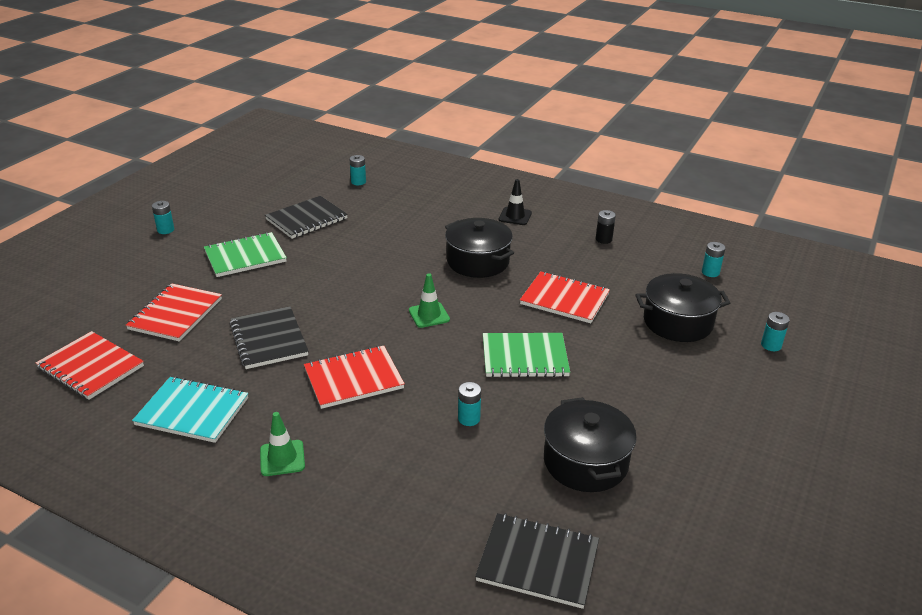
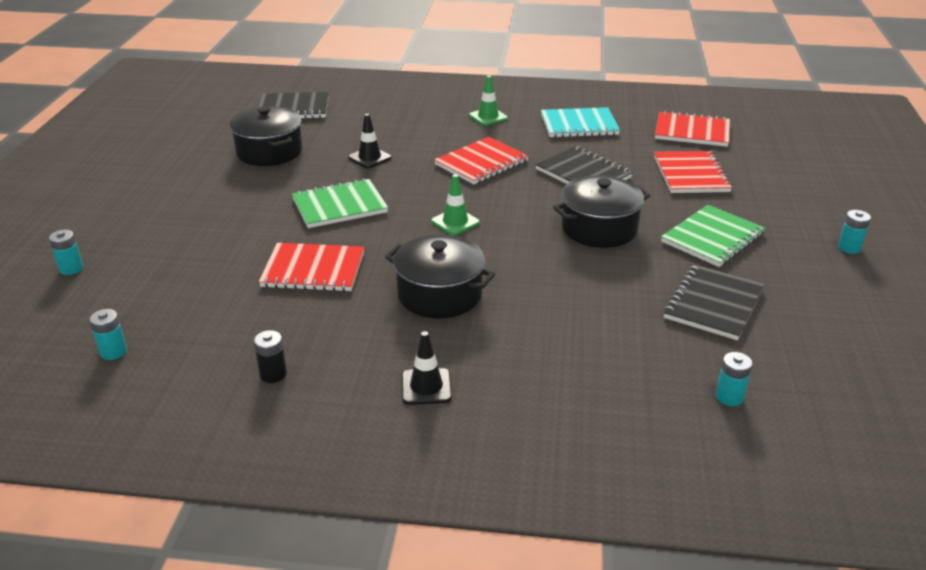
camera: 160 degrees right, 0 degrees up
(469, 418) = (369, 158): turquoise battery -> black traffic cone
(677, 322) = (176, 271): black pot -> black pot (599, 228)

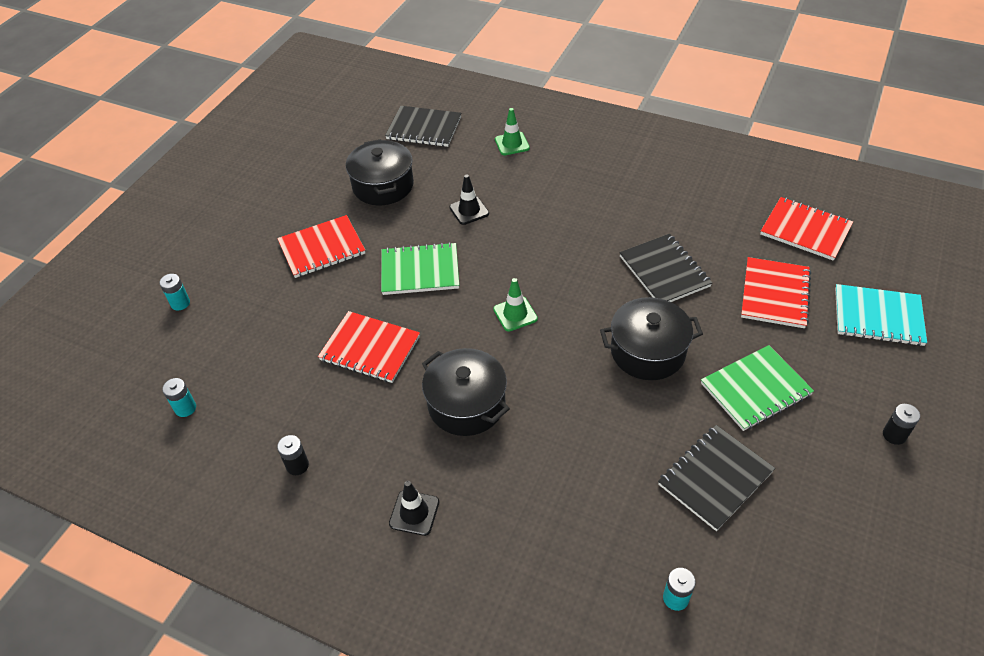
camera: 20 degrees right, 15 degrees up
(481, 163) = (570, 237): red notebook -> red notebook (322, 248)
(488, 117) = (602, 172): green traffic cone -> green traffic cone (512, 144)
(579, 125) = (690, 199): turquoise notebook -> turquoise notebook (878, 317)
(849, 248) = (894, 435): turquoise battery -> black battery

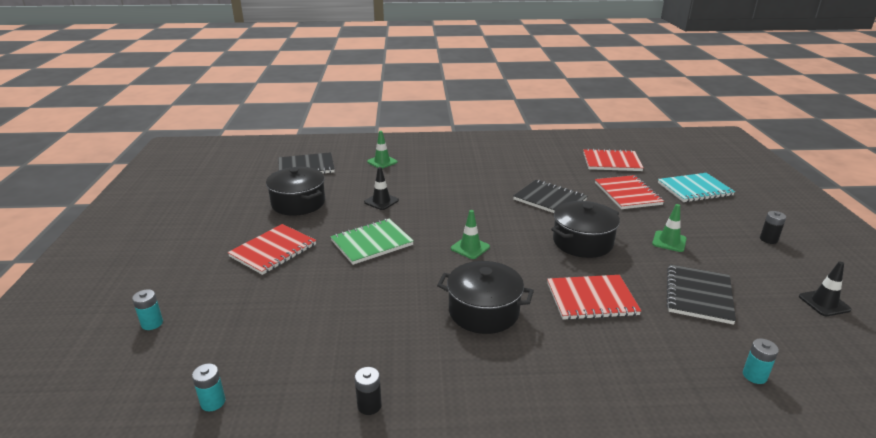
camera: 30 degrees left, 20 degrees down
(370, 348) = (370, 301): red notebook -> red notebook (591, 299)
(414, 513) = (508, 400): black traffic cone -> black traffic cone (824, 303)
(755, 389) = (669, 241): green notebook -> green traffic cone

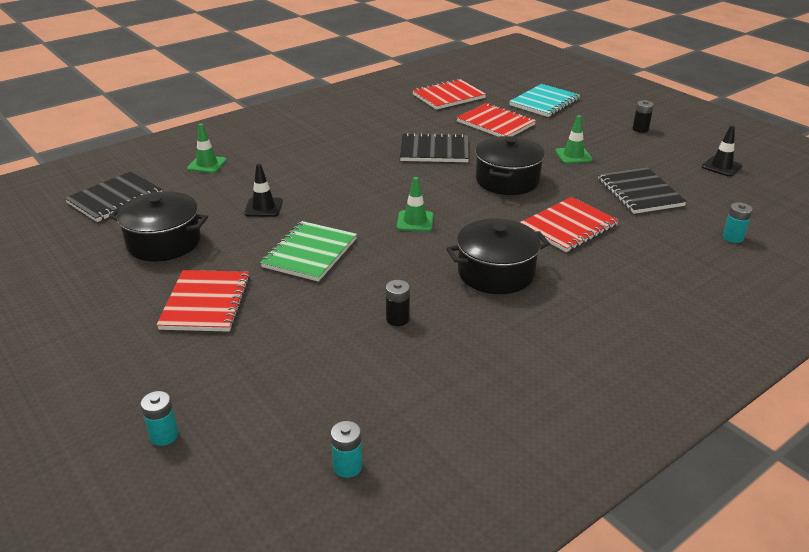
camera: 35 degrees left, 5 degrees up
(369, 406) = (497, 393): black battery -> black battery (397, 319)

